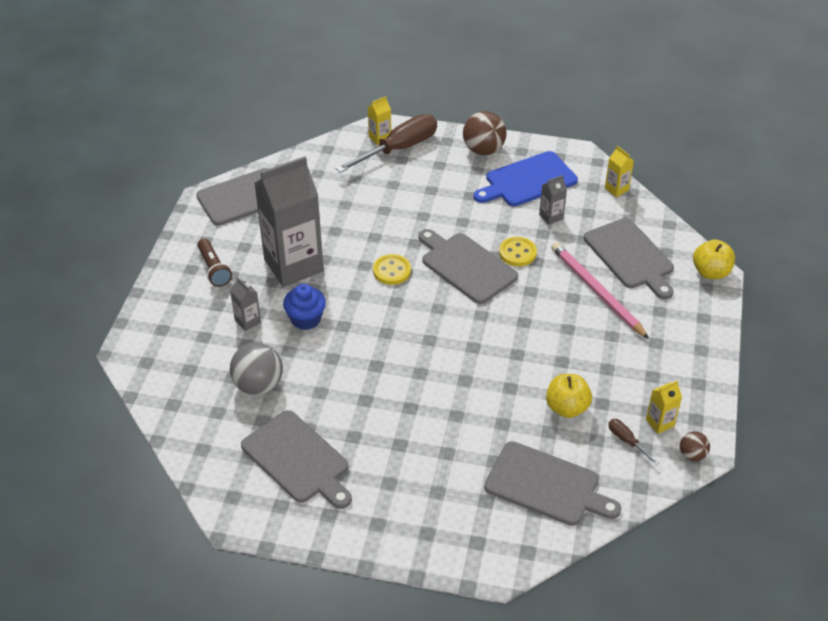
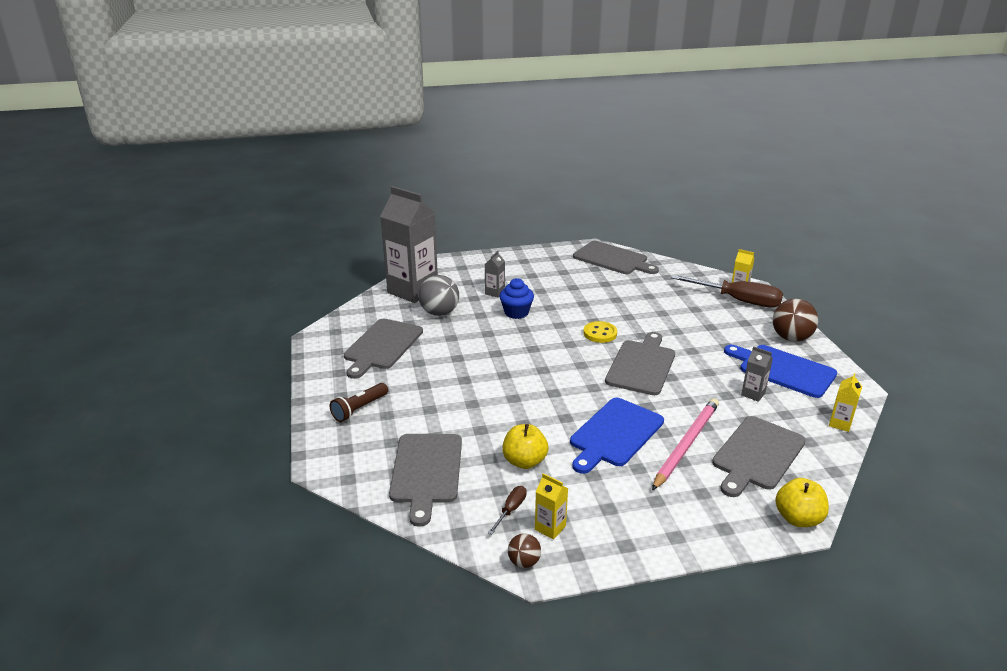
camera: 65 degrees right, 15 degrees down
(214, 269) = (531, 268): brown flashlight -> brown flashlight (359, 409)
(293, 265) = (564, 294): grey carton -> grey carton (412, 291)
(517, 253) = (686, 387): yellow button -> none
(559, 330) = (614, 434): none -> blue cutting board

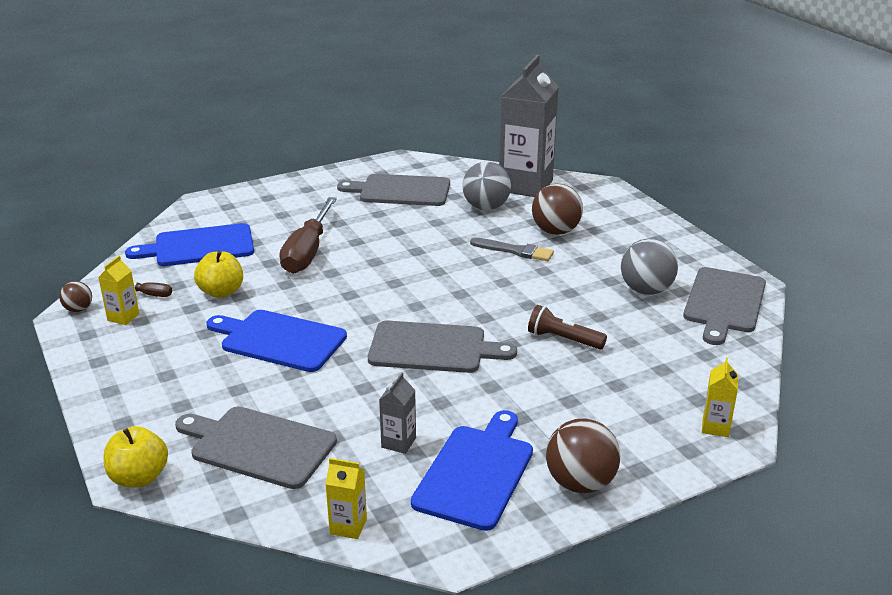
camera: 75 degrees right, 0 degrees up
(359, 409) = (287, 200): brown flashlight -> brown flashlight (563, 339)
(426, 471) = (199, 246): grey cutting board -> blue cutting board
(494, 292) = (556, 231): grey carton -> brown ball
(516, 312) = (515, 251): blue cupcake -> grey brush
(590, 278) = (646, 290): none -> grey ball
(600, 333) = (497, 311): yellow button -> none
(686, 444) = (270, 390): pink pencil -> none
(738, 300) = (674, 426): brown screwdriver -> brown screwdriver (308, 252)

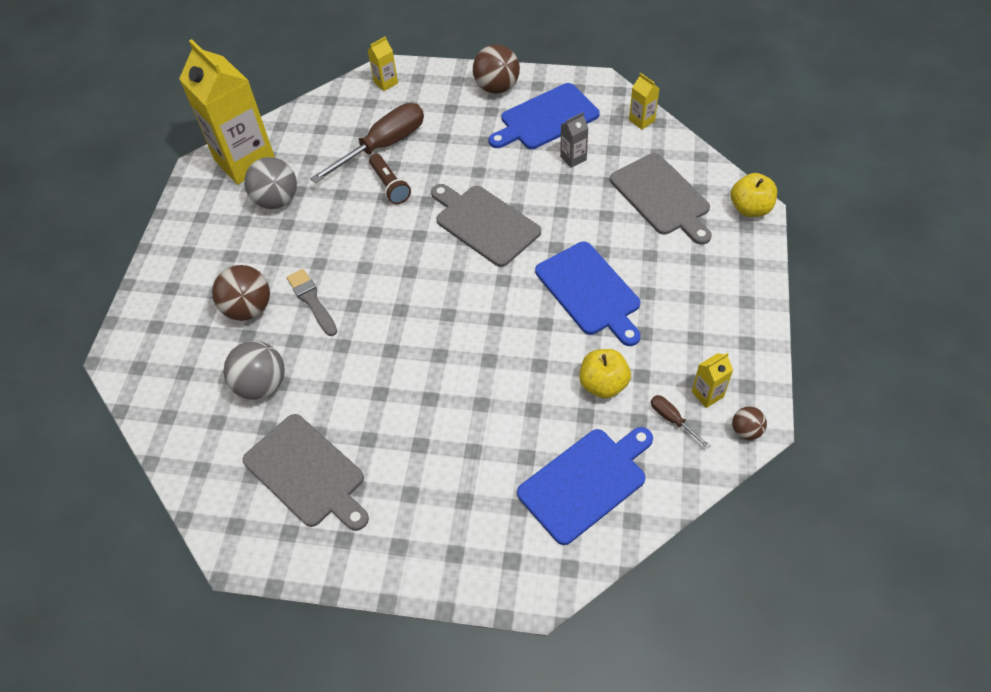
camera: 140 degrees left, 25 degrees up
(199, 246) = (585, 482): blue cutting board -> blue cutting board turned 60 degrees counterclockwise
(308, 252) = (487, 406): brown screwdriver -> brown screwdriver (383, 146)
(525, 186) = (183, 402): grey carton -> none
(724, 303) = (245, 161): grey cutting board -> yellow carton

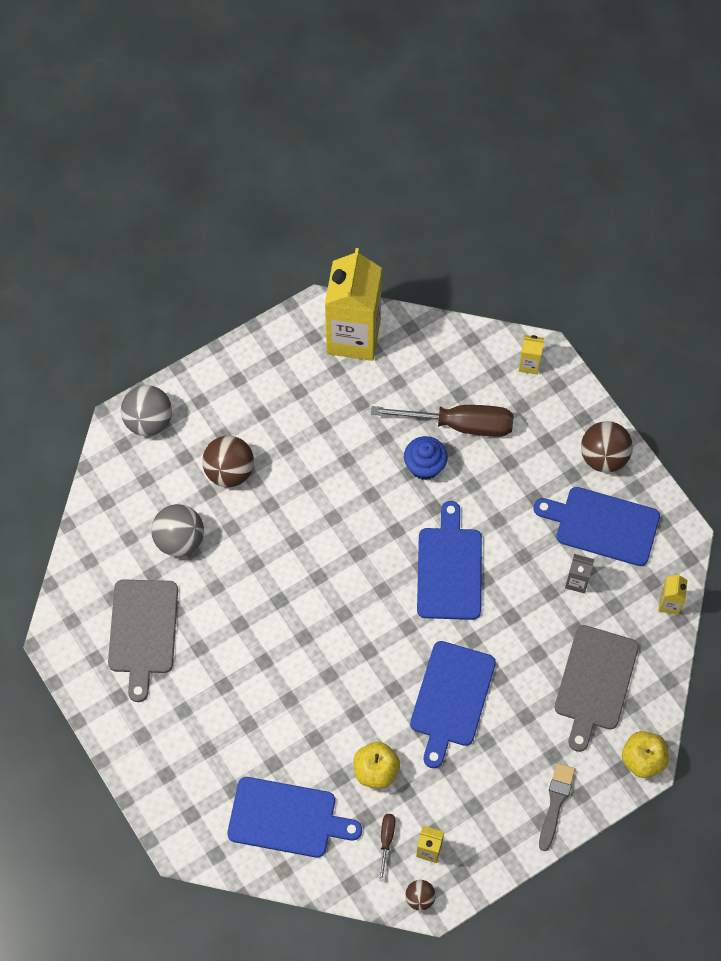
camera: 45 degrees right, 10 degrees up
(277, 200) = (338, 396): grey ball -> grey ball (148, 421)
(312, 301) = (273, 508): grey brush -> grey brush (555, 803)
(390, 185) = (424, 466): brown flashlight -> blue cupcake
(484, 223) = (449, 569): grey cutting board -> blue cutting board

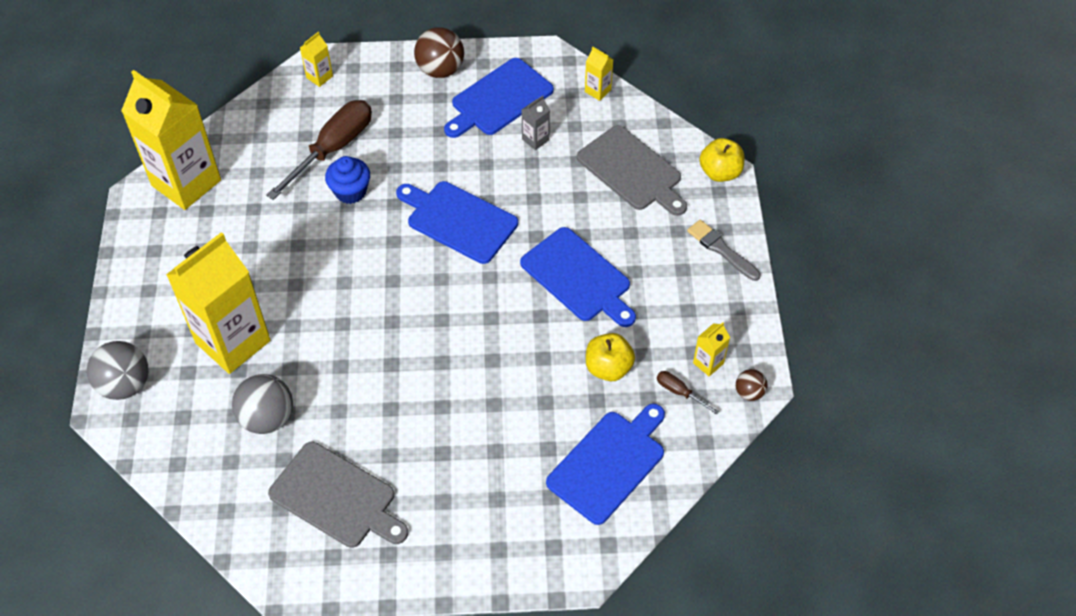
camera: 60 degrees left, 10 degrees down
(229, 471) = (233, 342): brown ball -> yellow carton

